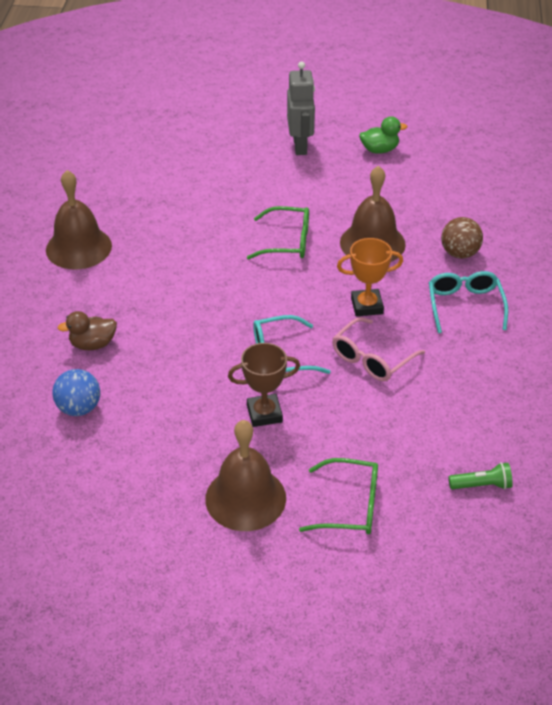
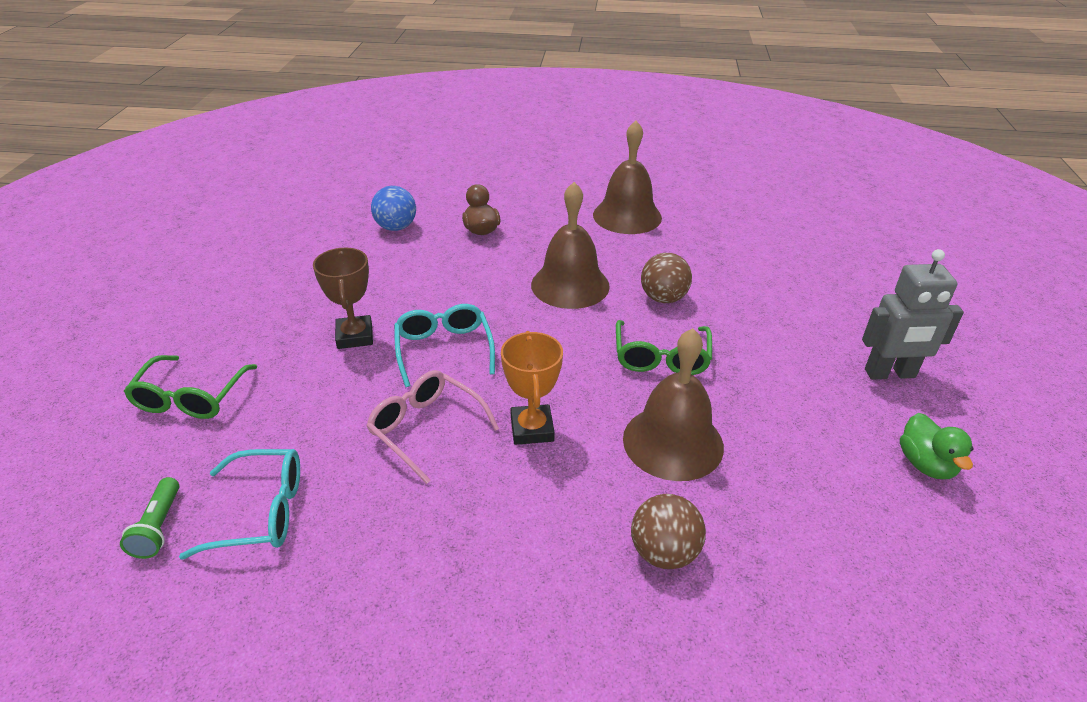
camera: 90 degrees right, 5 degrees down
(213, 235) = (663, 298): none -> brown ball
(245, 498) = (240, 323): brown bell -> brown bell (570, 285)
(465, 305) = (530, 546): turquoise glasses -> turquoise glasses (262, 512)

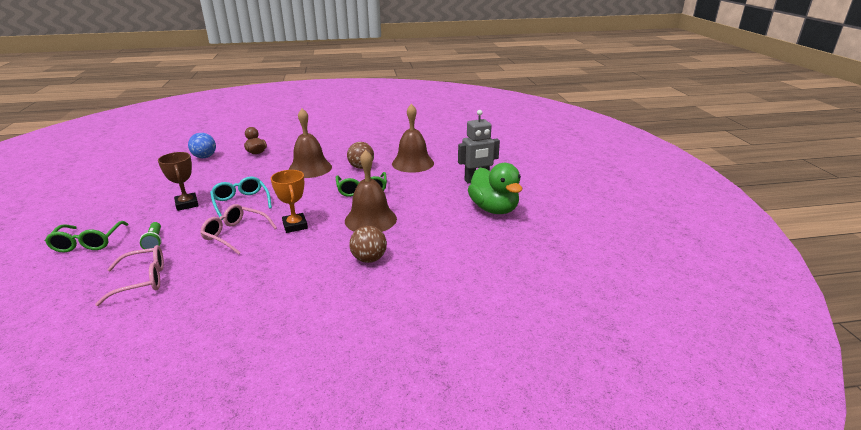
camera: 15 degrees left, 10 degrees down
(158, 527) = (79, 296): green flashlight -> green flashlight (154, 242)
(262, 512) = (143, 280): turquoise glasses -> pink glasses
(627, 216) = (339, 137): brown bell -> brown bell (412, 163)
(925, 464) = (494, 209): green duck -> green duck, size x1.78

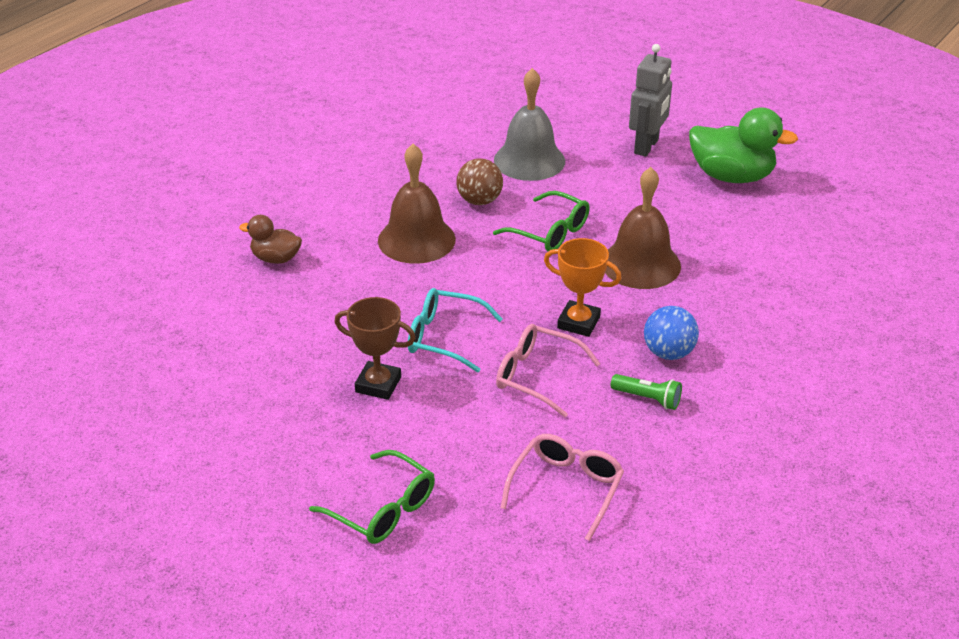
camera: 45 degrees left, 10 degrees up
(154, 242) = (465, 448): green flashlight -> green flashlight (647, 399)
(205, 157) = (212, 310): blue ball -> blue ball (668, 353)
(235, 234) = (536, 376): pink glasses -> pink glasses turned 45 degrees clockwise
(369, 259) = (731, 307): brown ball -> none
(412, 163) = (529, 160): brown bell -> grey bell

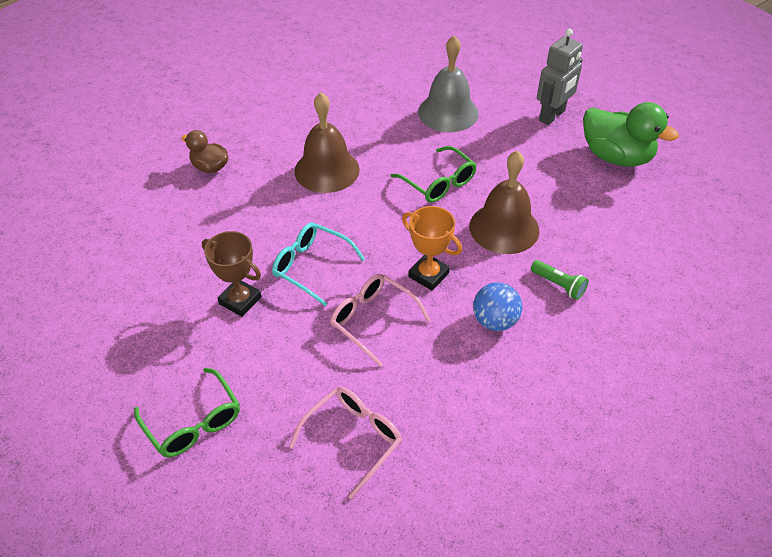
camera: 15 degrees right, 10 degrees up
(479, 201) = (392, 143): brown ball -> none
(647, 399) = (459, 363): green flashlight -> green flashlight (558, 285)

